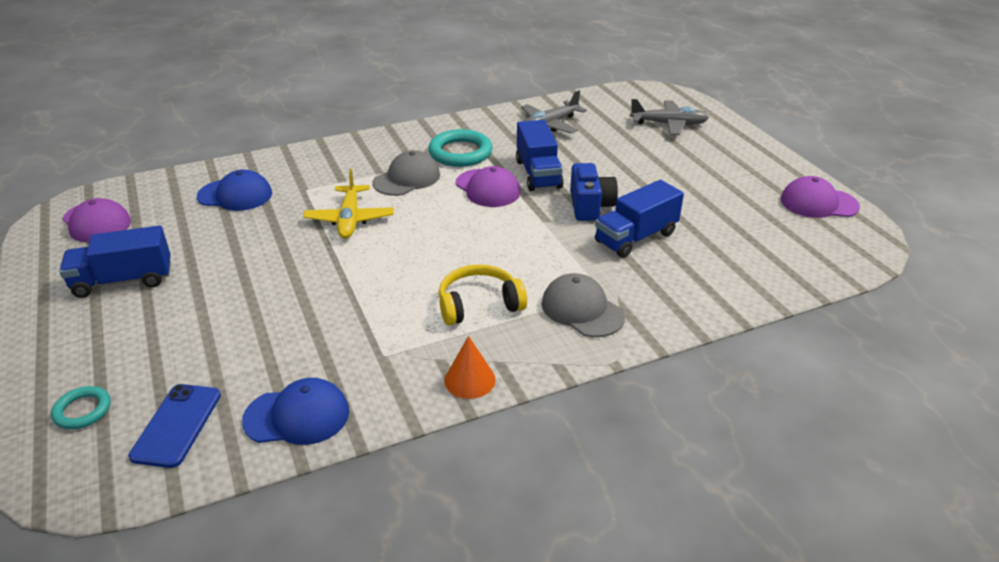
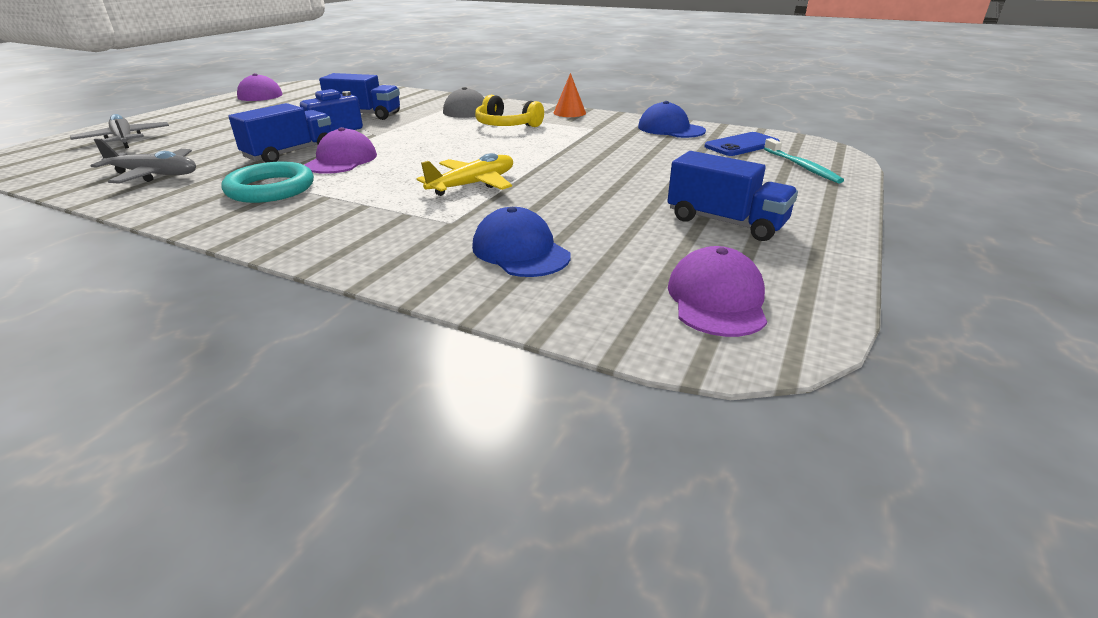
camera: 130 degrees left, 5 degrees down
(82, 410) = (802, 167): turquoise ring -> turquoise toothbrush
(407, 179) = (362, 190): grey cap -> none

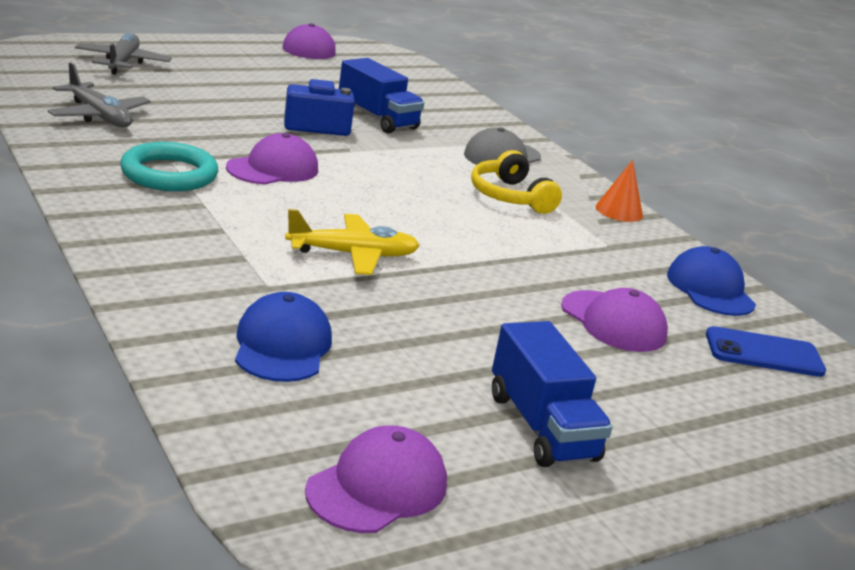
camera: 30 degrees right, 5 degrees down
(290, 153) = (238, 139): blue truck -> none
(660, 160) = (613, 322): none -> purple cap
(802, 167) = (786, 417): turquoise toothbrush -> none

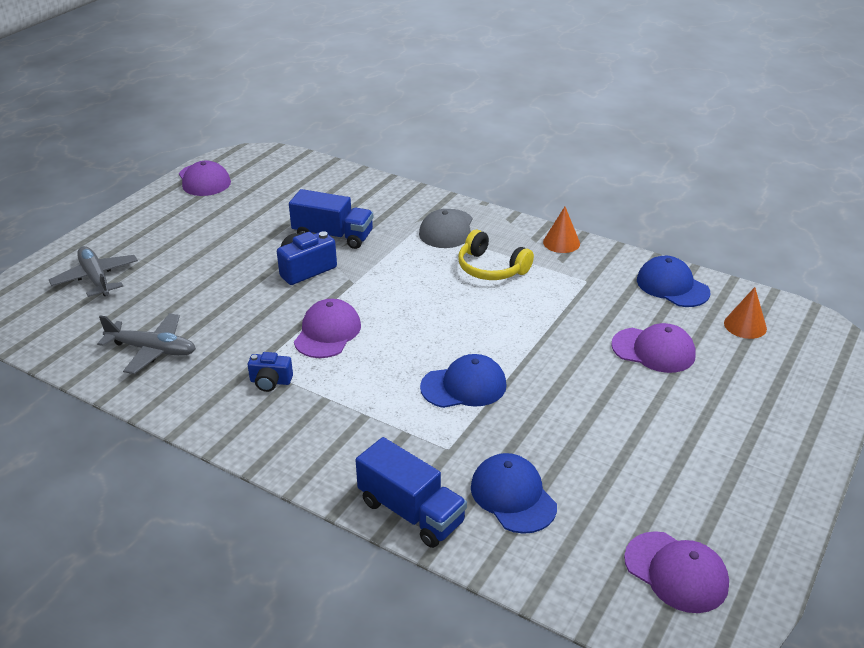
camera: 25 degrees left, 10 degrees up
(169, 174) = (270, 382): turquoise ring -> blue camera
(353, 255) = (464, 386): yellow plane -> blue cap
(377, 487) = (676, 572): purple cap -> purple cap turned 120 degrees clockwise
(541, 426) = (702, 465): blue truck -> blue truck (411, 512)
(764, 353) = (745, 325): blue phone -> orange cone

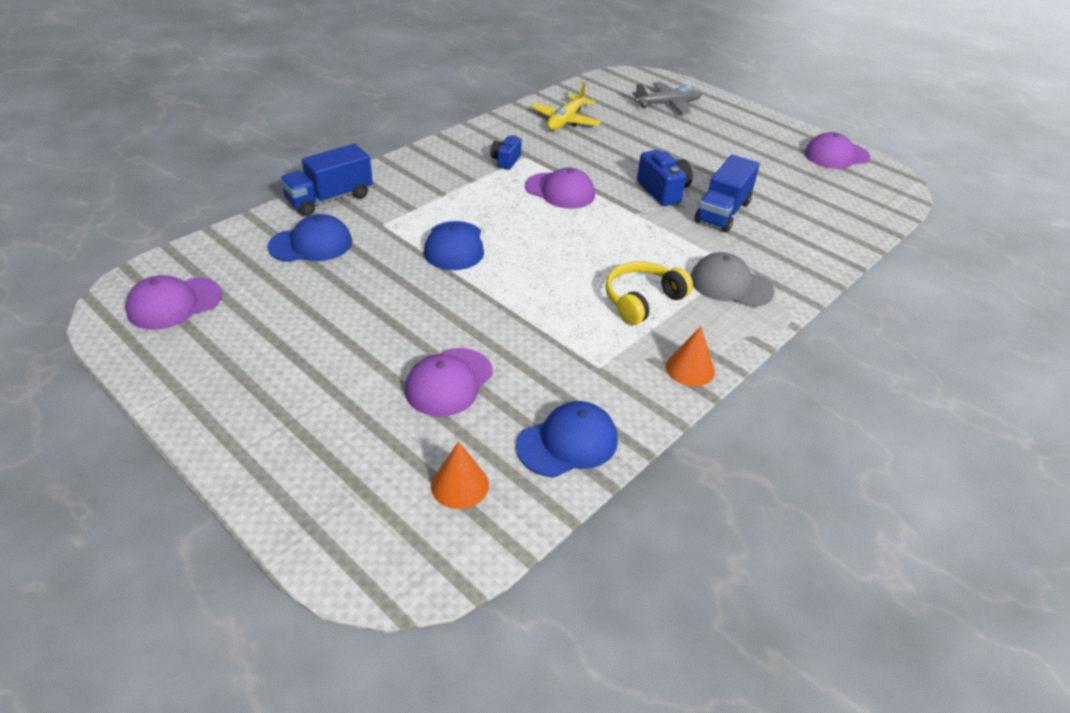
camera: 100 degrees right, 5 degrees up
(152, 350) = (565, 121): grey plane -> yellow plane

